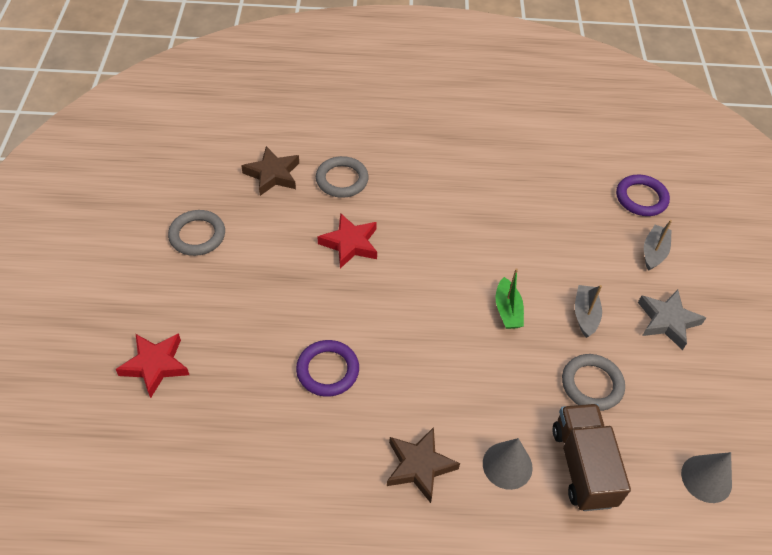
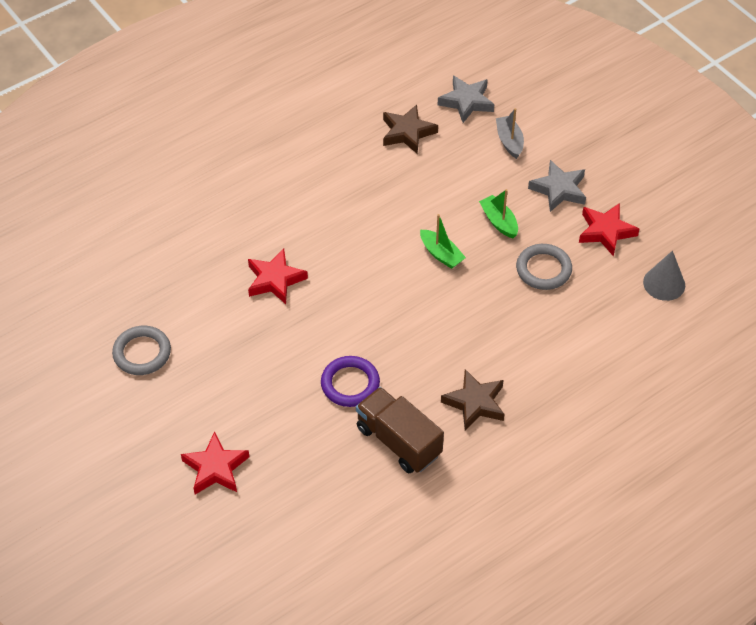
camera: 35 degrees left, 0 degrees up
(273, 174) = (153, 264): brown star -> brown star (407, 132)
(342, 180) = (216, 232): grey ring -> none
(507, 465) = (532, 362): grey cone -> none
(583, 466) = (581, 329): brown truck -> brown truck (398, 441)
(585, 315) = (499, 221): grey boat -> green boat
(641, 198) = (466, 102): purple ring -> grey star
(684, 388) = (606, 231): none -> red star

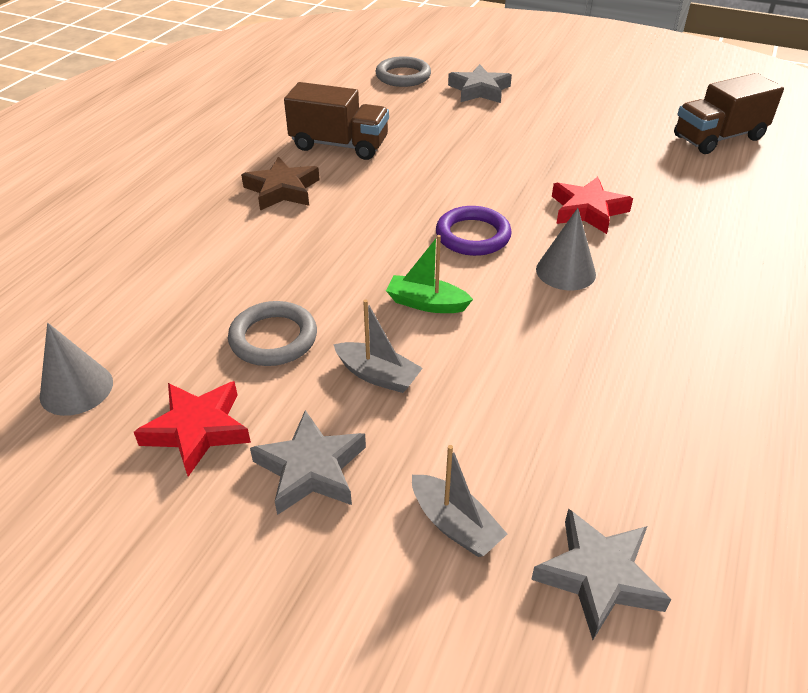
camera: 150 degrees right, 10 degrees down
(95, 305) = (718, 138): none -> brown truck
(142, 353) = (630, 125): grey ring -> grey ring (403, 76)
(215, 468) = (479, 90): red star -> grey star
(339, 239) = (565, 271): none -> grey cone
(350, 384) = (421, 164): purple ring -> purple ring (473, 235)
(407, 132) = (635, 456): brown star -> none
(499, 221) = (378, 375): green boat -> grey boat

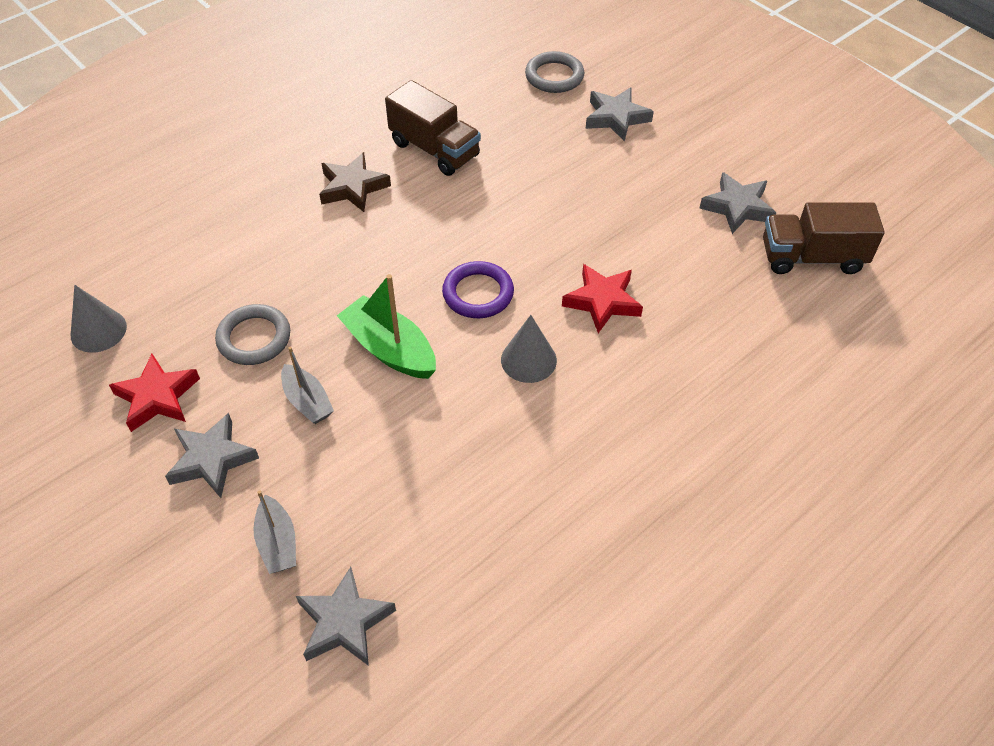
camera: 25 degrees right, 10 degrees up
(426, 303) = (390, 349): green boat -> green boat, size x1.59
(630, 122) = (737, 207): none -> grey star

